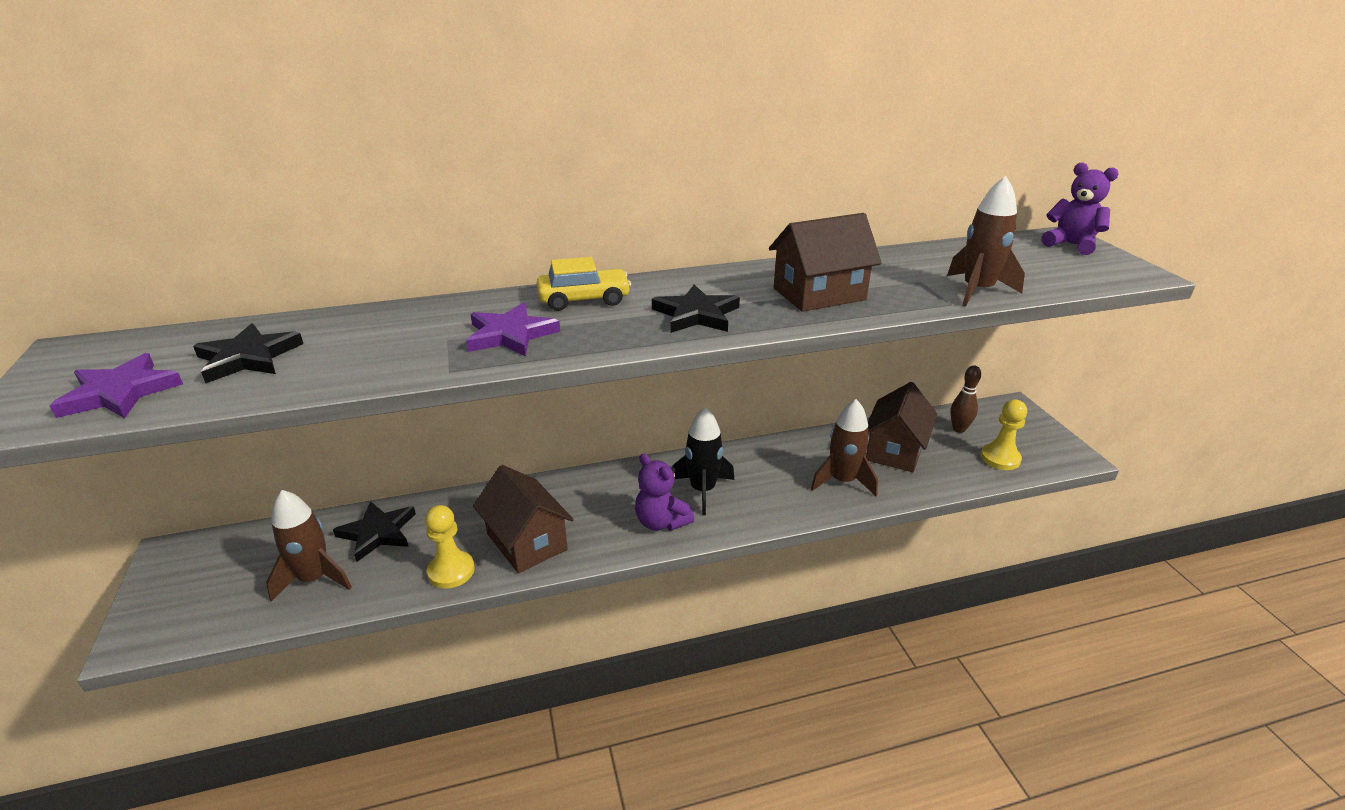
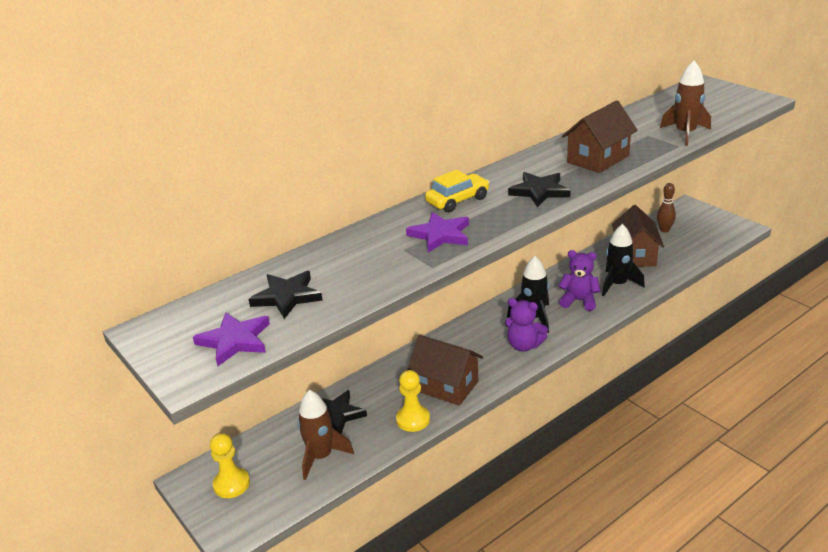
camera: 20 degrees left, 0 degrees up
(842, 481) = (617, 284): brown rocket -> black rocket
(1000, 458) = (701, 241): yellow pawn -> yellow pawn (231, 484)
(1071, 245) = (711, 88): purple teddy bear -> purple teddy bear (579, 301)

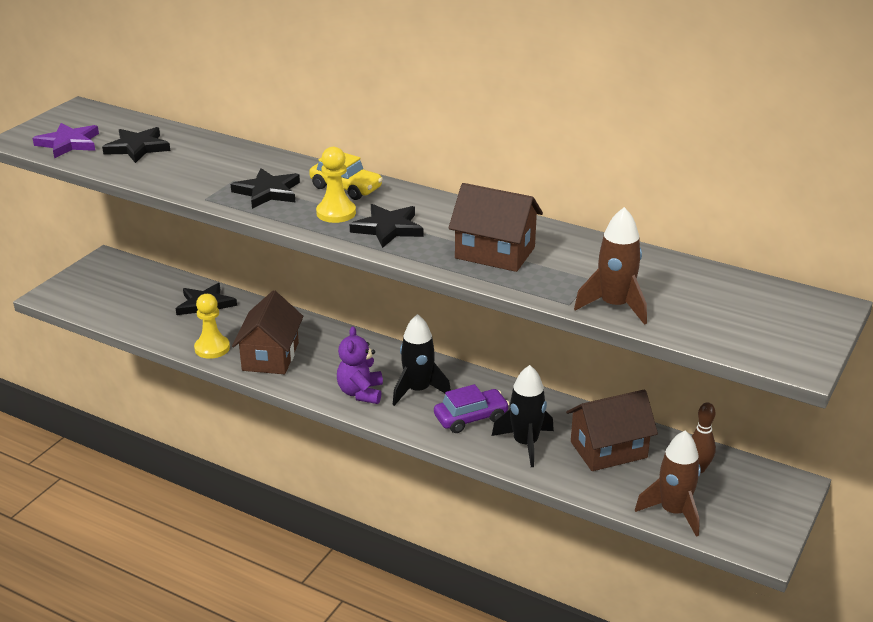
camera: 65 degrees right, 0 degrees up
(231, 484) = (105, 279): yellow pawn -> yellow pawn (336, 213)
(321, 456) = (148, 312): brown rocket -> brown rocket (673, 512)
(440, 235) = (267, 192): purple star -> black star
(579, 301) = (471, 418): purple teddy bear -> purple car

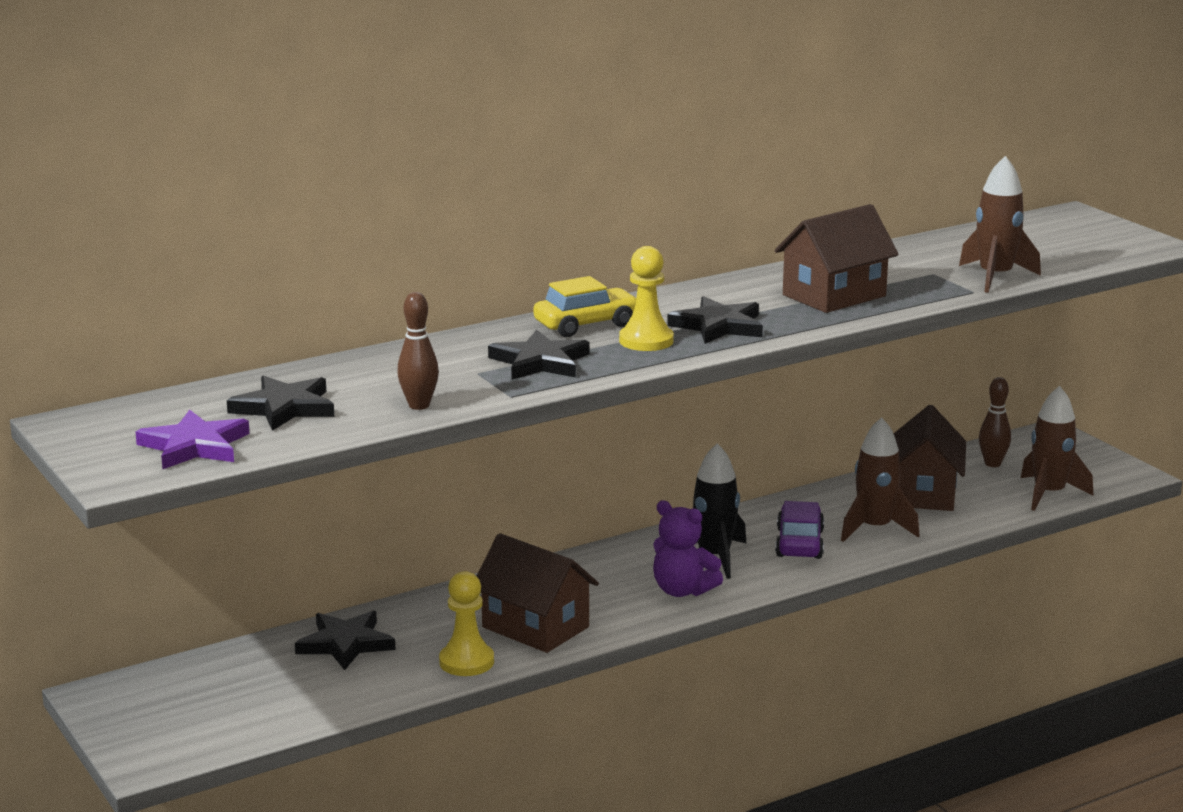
camera: 60 degrees left, 10 degrees down
(168, 179) = (419, 405): none -> brown bowling pin
(525, 443) = (875, 529): black rocket -> brown rocket

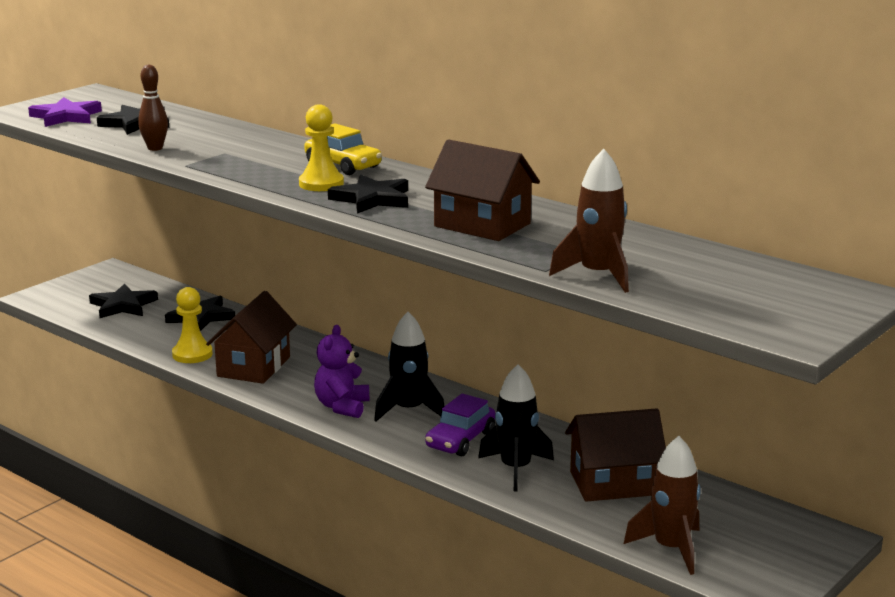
camera: 70 degrees right, 0 degrees up
(540, 362) = (255, 164): black star -> black star (123, 305)
(799, 543) = (460, 440): purple car -> purple car turned 135 degrees clockwise
(875, 529) = (515, 469): brown rocket -> black rocket
(992, 464) = (717, 511): brown bowling pin -> none

